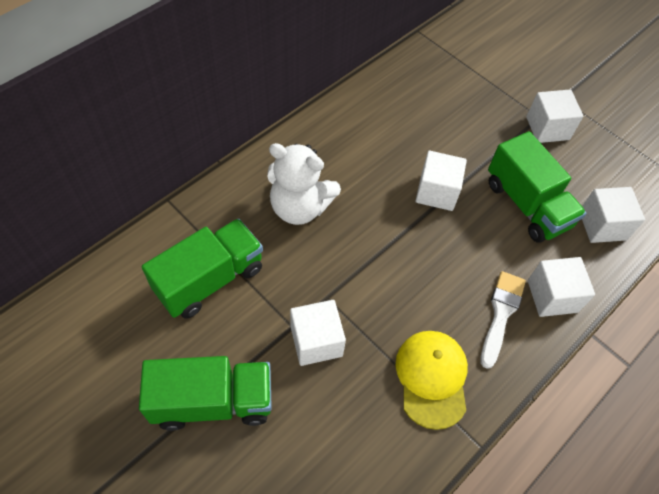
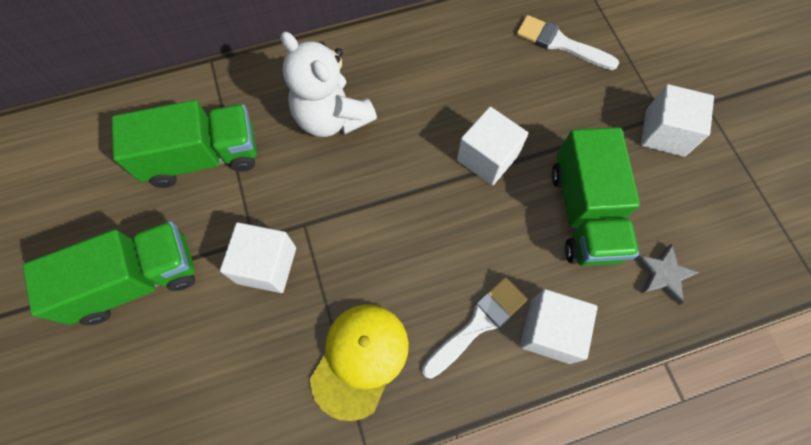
camera: 30 degrees right, 10 degrees up
(213, 401) = (137, 280): green truck -> green truck turned 45 degrees counterclockwise
(440, 90) = (560, 43): none -> white brush
(602, 225) = (663, 275): white cube -> grey star

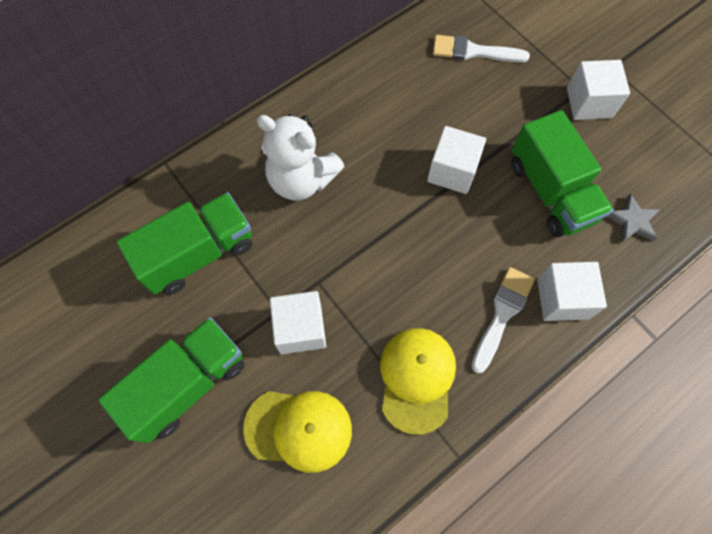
camera: 20 degrees left, 0 degrees up
(221, 366) = (299, 429): none -> yellow cap

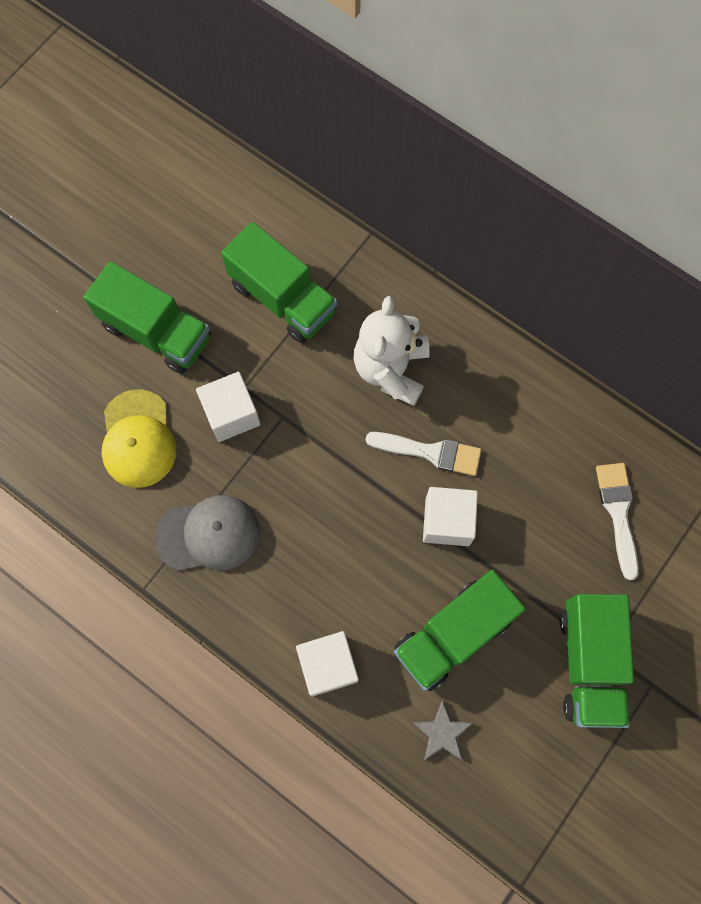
camera: 75 degrees right, 5 degrees up
(417, 379) = (208, 534): yellow cap -> grey cap
(502, 314) = (294, 605): white brush -> white brush (430, 452)
(589, 103) = (589, 663): white cube -> green truck

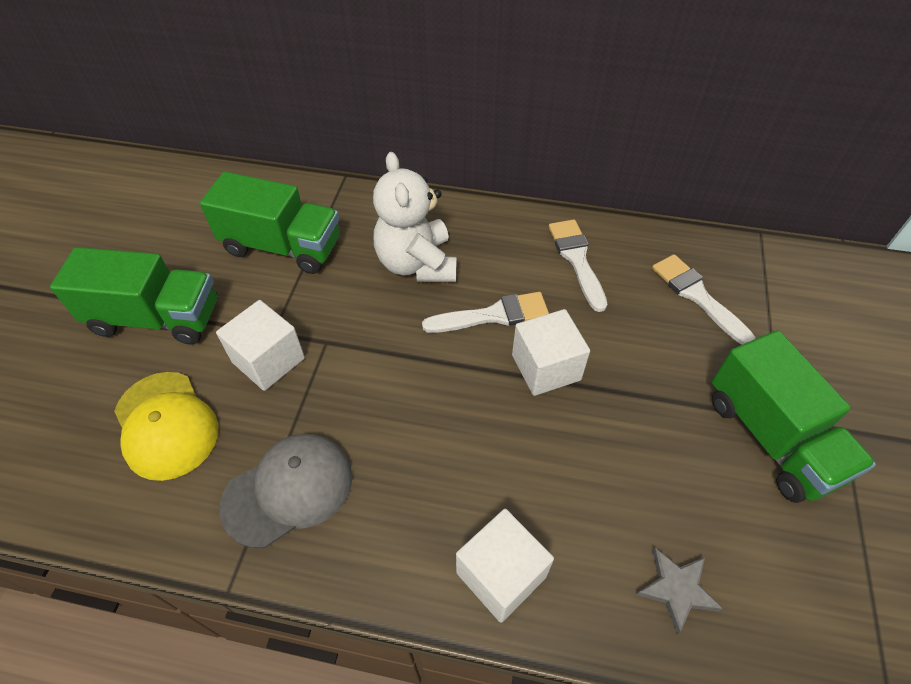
camera: 25 degrees left, 20 degrees down
(453, 634) = (619, 473): green truck -> none
(534, 427) = (577, 260): none -> white brush

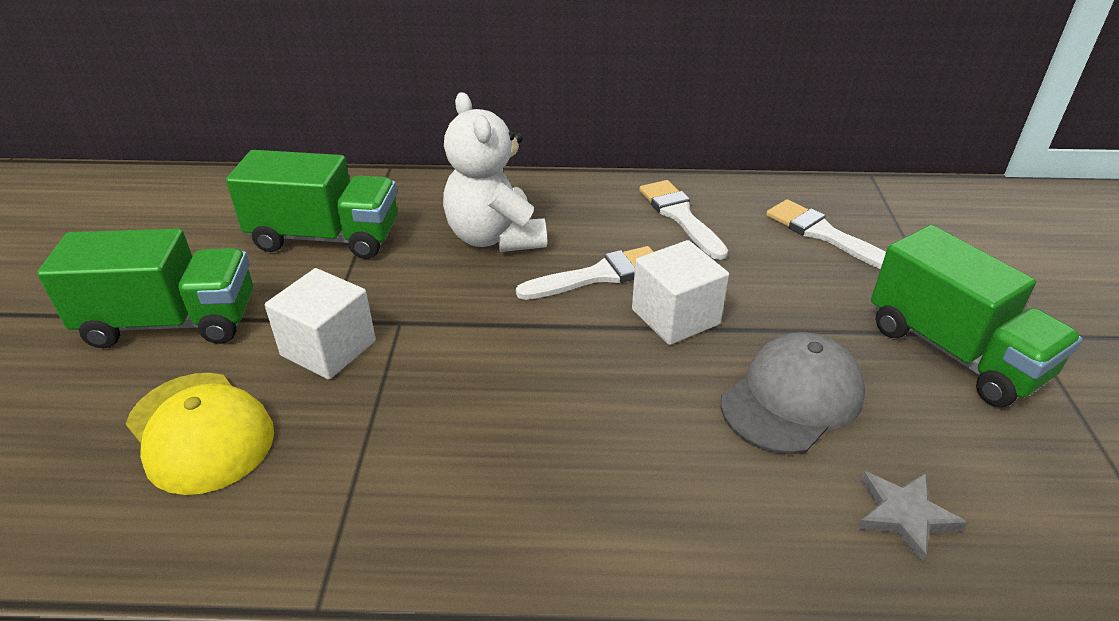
camera: 10 degrees left, 15 degrees down
(288, 490) = (382, 480): grey cap -> grey cap (792, 398)
(501, 574) = (683, 533): white cube -> none

